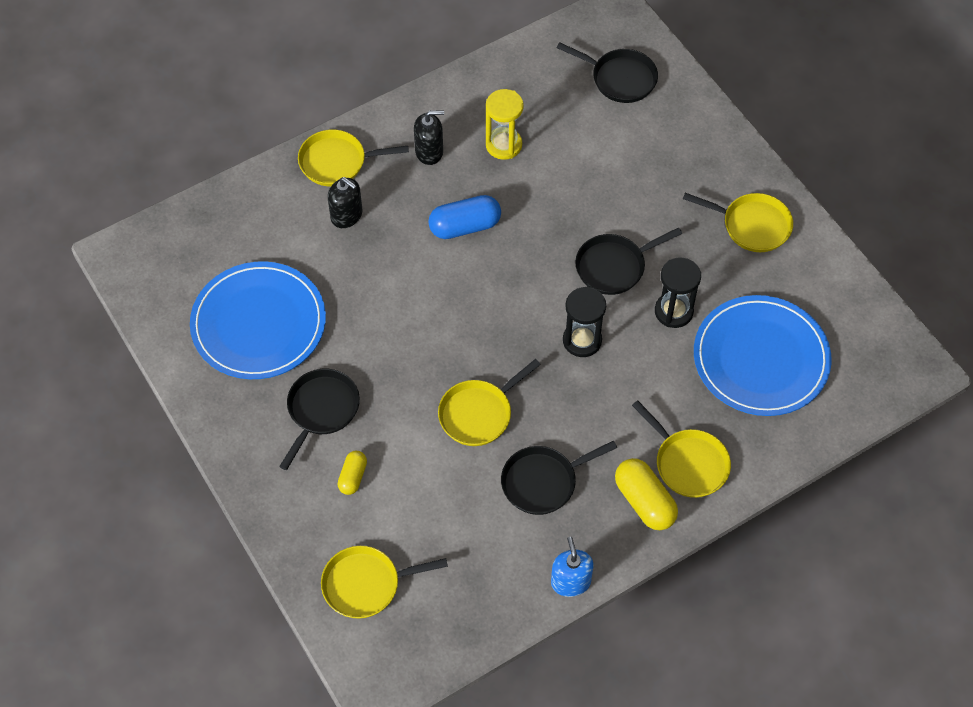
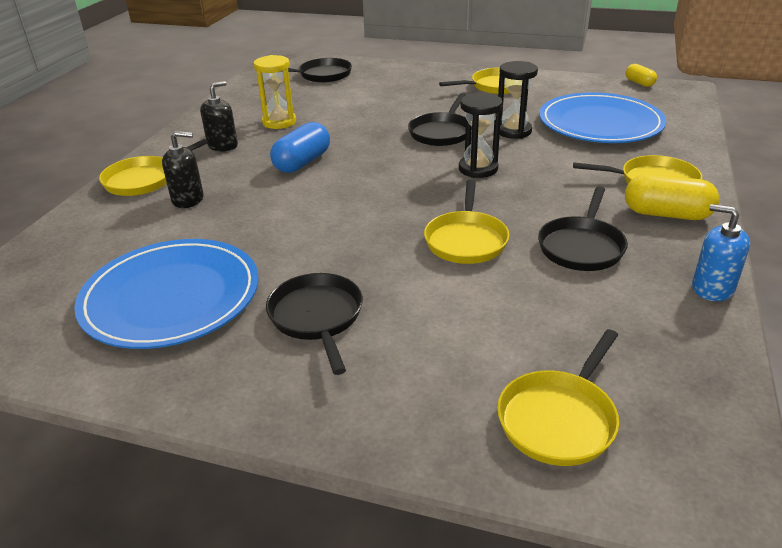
camera: 40 degrees left, 25 degrees down
(353, 477) = (417, 344): yellow capsule -> yellow capsule (639, 83)

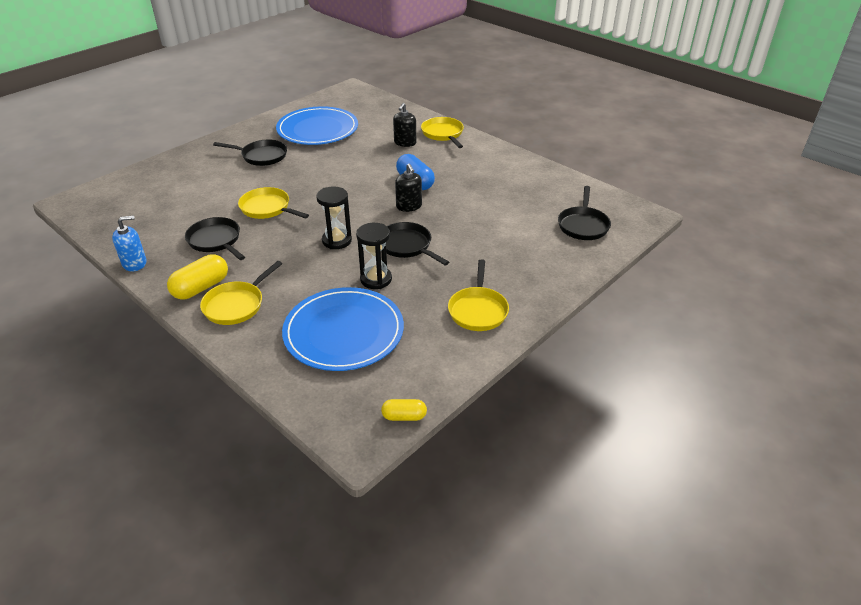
camera: 115 degrees right, 5 degrees up
(223, 145) = (468, 161): black soap dispenser -> black soap dispenser (409, 206)
(279, 122) = (490, 186): yellow hourglass -> none
(559, 419) = (140, 188): yellow pan -> none

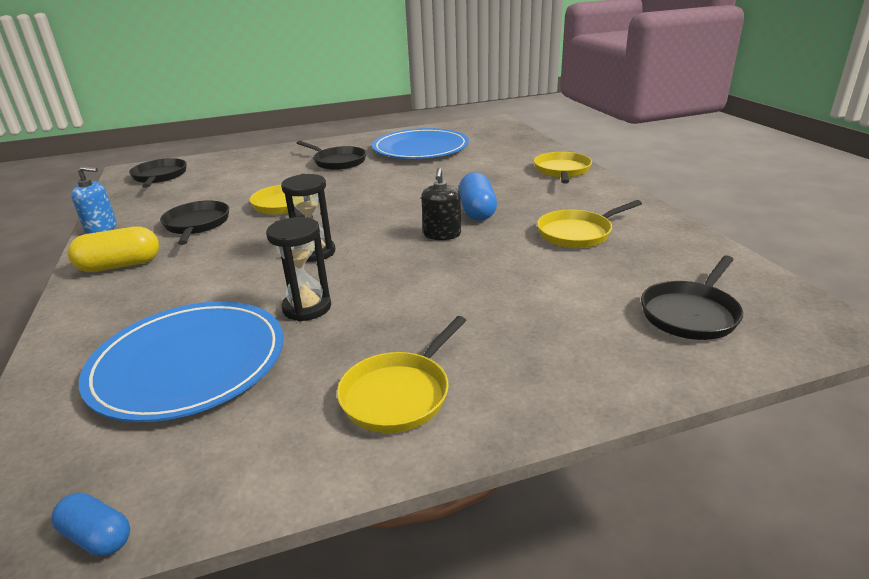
camera: 30 degrees right, 10 degrees down
(236, 305) = (125, 293): yellow pan -> yellow pan (577, 233)
(404, 416) = (97, 536): yellow capsule -> blue capsule
(405, 142) = (505, 172): black soap dispenser -> none
(407, 246) = (391, 278): black pan -> black pan (160, 176)

